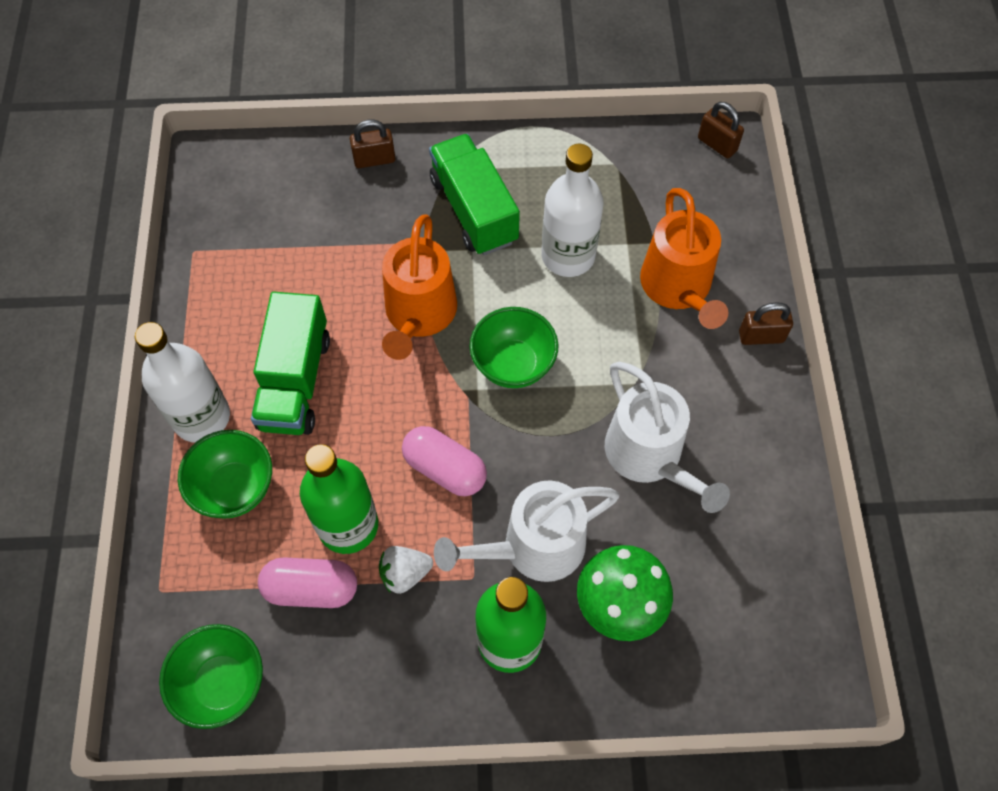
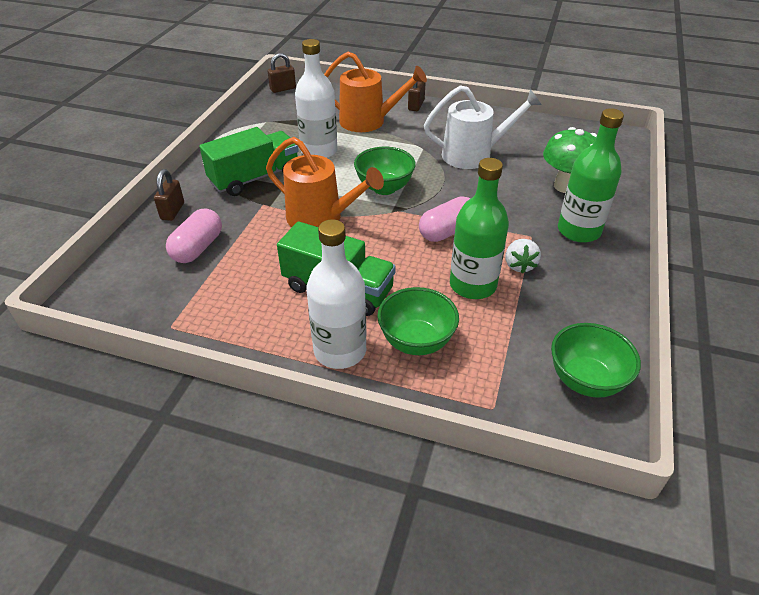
camera: 70 degrees left, 20 degrees down
(311, 589) = (517, 314): pink capsule -> pink capsule (198, 248)
(474, 210) = (255, 178): green truck -> green truck turned 150 degrees clockwise
(534, 547) = (517, 208): white watering can -> none

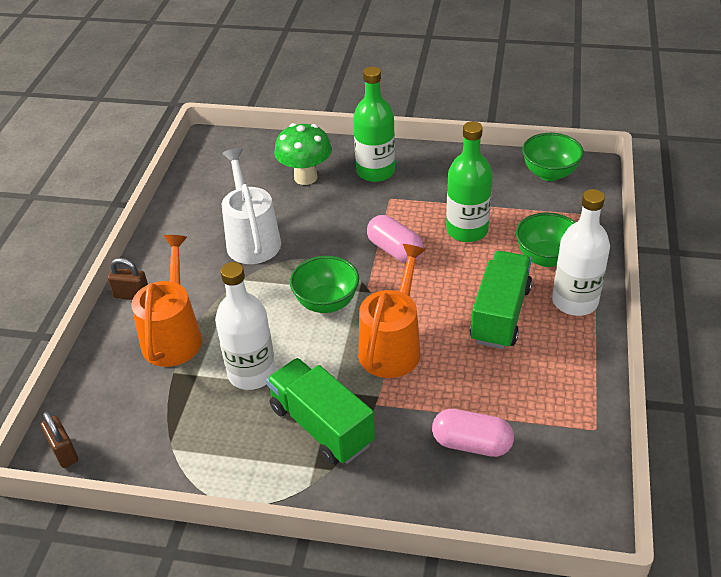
camera: 95 degrees left, 0 degrees up
(172, 211) = (408, 494): brown padlock -> none
(519, 265) = (432, 205): white strawberry -> none

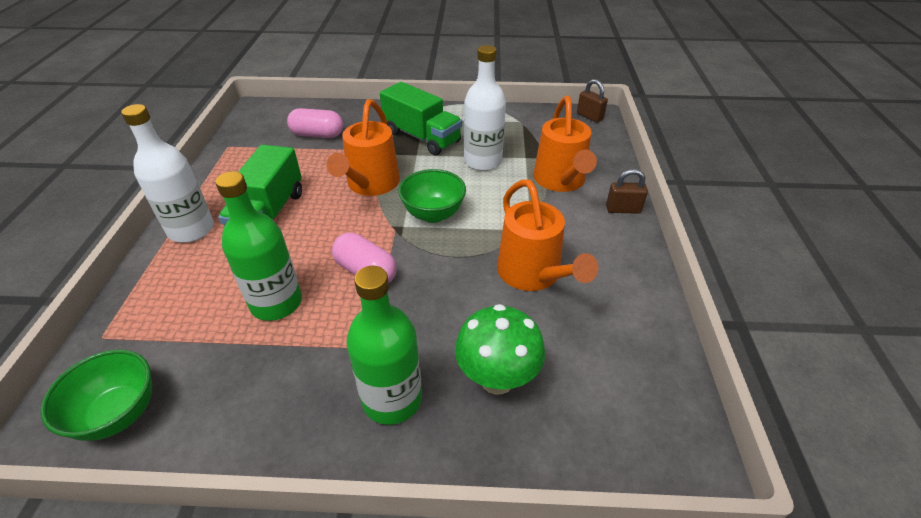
camera: 170 degrees right, 0 degrees up
(252, 239) = (533, 274): white watering can -> orange watering can
(546, 258) = (196, 273): green bowl -> none

